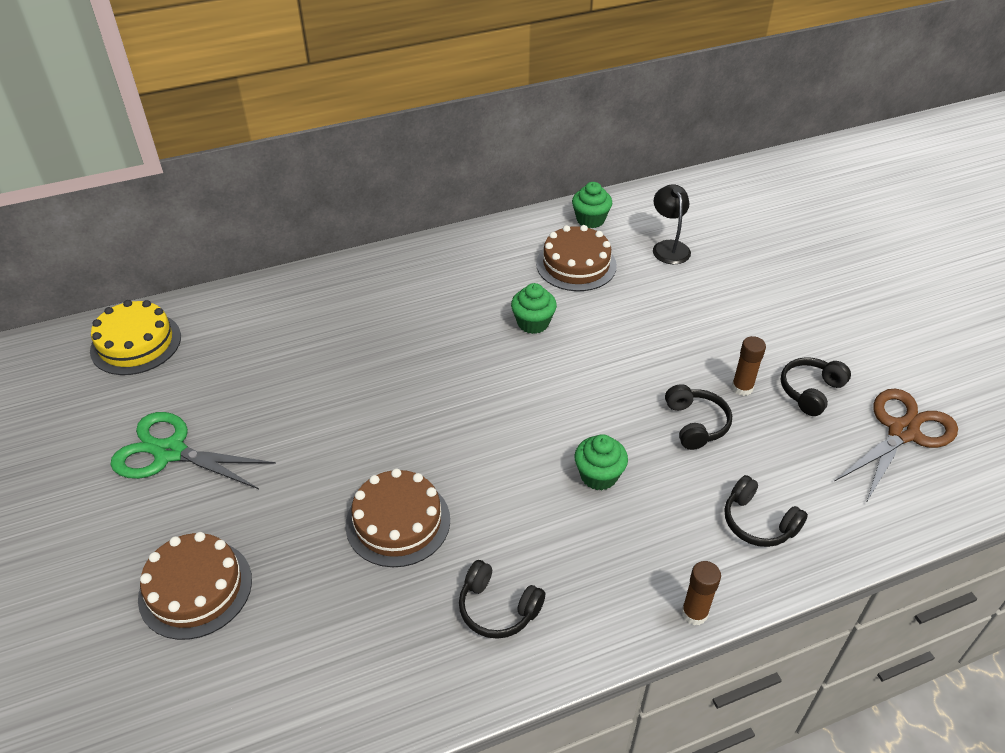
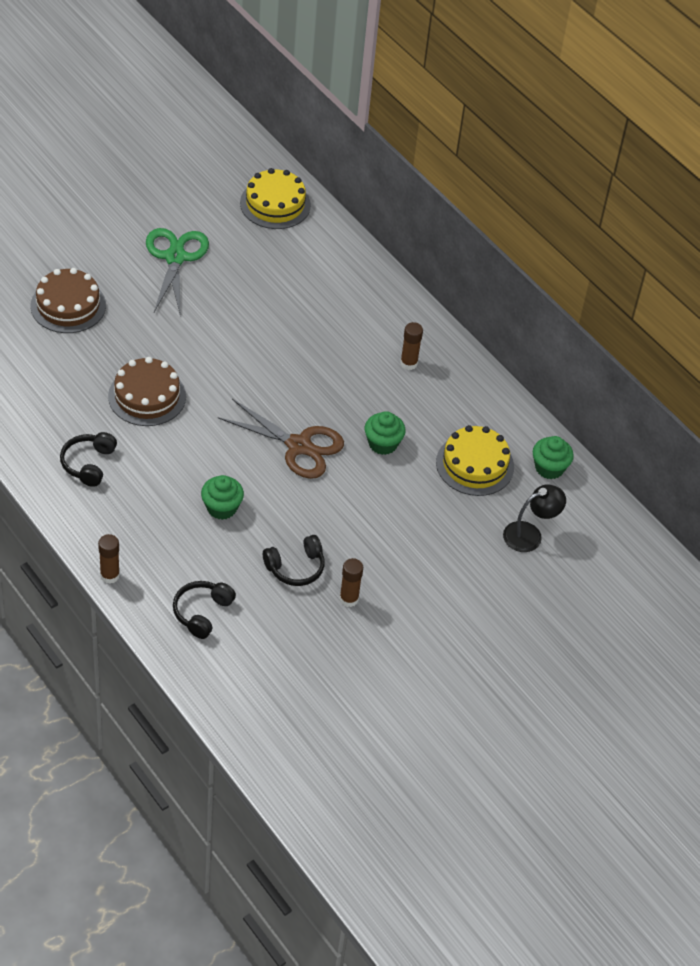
camera: 70 degrees right, 5 degrees up
(427, 283) = (408, 363): none -> brown glue stick
(576, 264) = (475, 464): brown cake -> yellow cake
(810, 391) = (360, 650): black headphones -> none
(902, 431) = (331, 718): brown scissors -> brown scissors (299, 446)

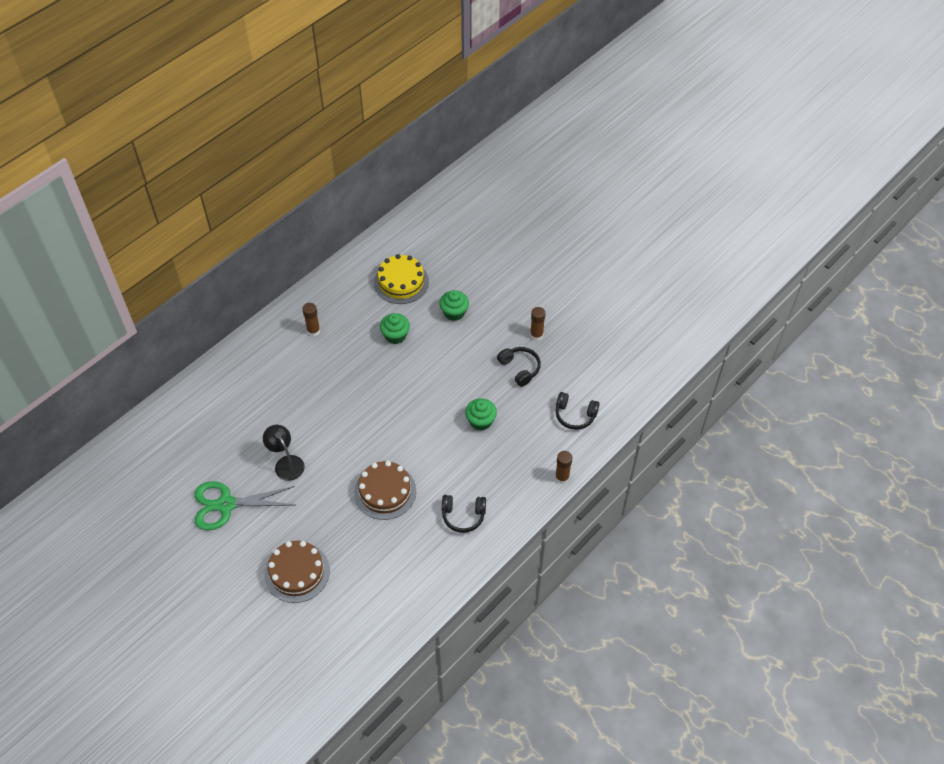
camera: 95 degrees left, 5 degrees up
(275, 204) = (150, 445): yellow cake -> none
(299, 446) = (410, 384): brown scissors -> none
(530, 534) = (453, 247): black lamp -> black lamp (286, 463)
(549, 468) = (393, 242): green cupcake -> green cupcake (454, 312)

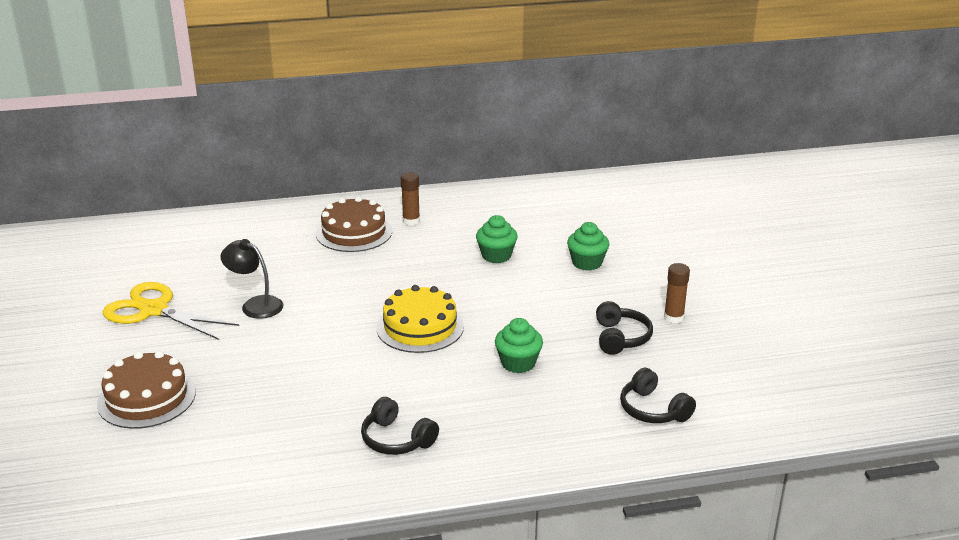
camera: 35 degrees right, 25 degrees down
(226, 505) = (153, 310): green scissors -> yellow scissors
(286, 463) = (255, 305): black lamp -> black lamp turned 60 degrees counterclockwise
(385, 491) = (330, 374): brown cake -> brown cake (354, 232)
(401, 282) = (550, 219): yellow cake -> yellow cake (420, 327)
(562, 477) = (570, 463): brown glue stick -> none

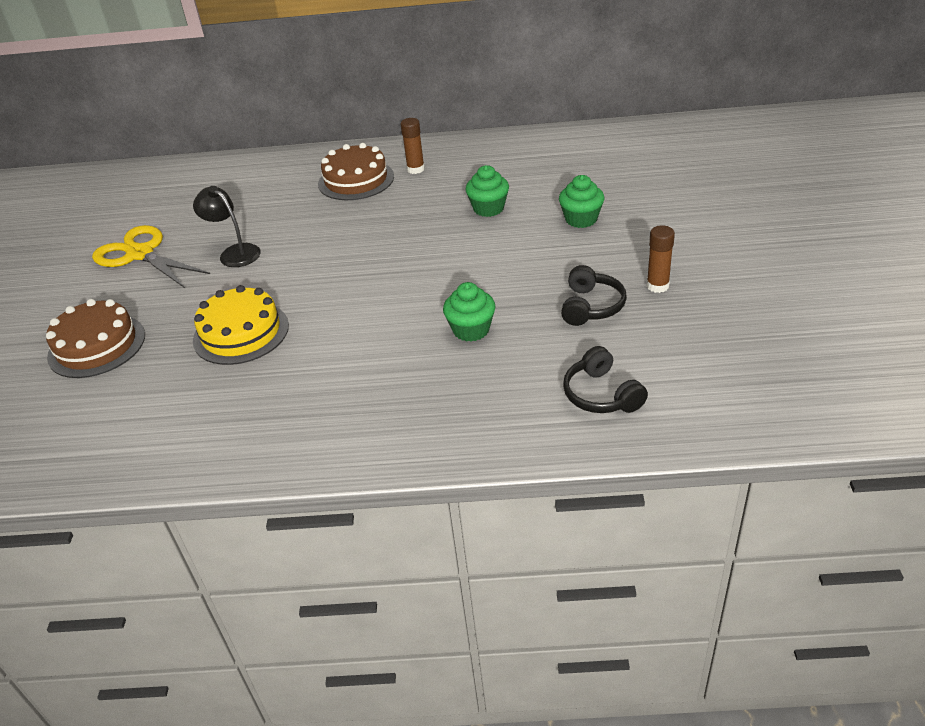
camera: 15 degrees right, 10 degrees up
(396, 439) = (315, 409): black headphones -> none
(420, 327) = (384, 284): yellow cake -> yellow cake (241, 333)

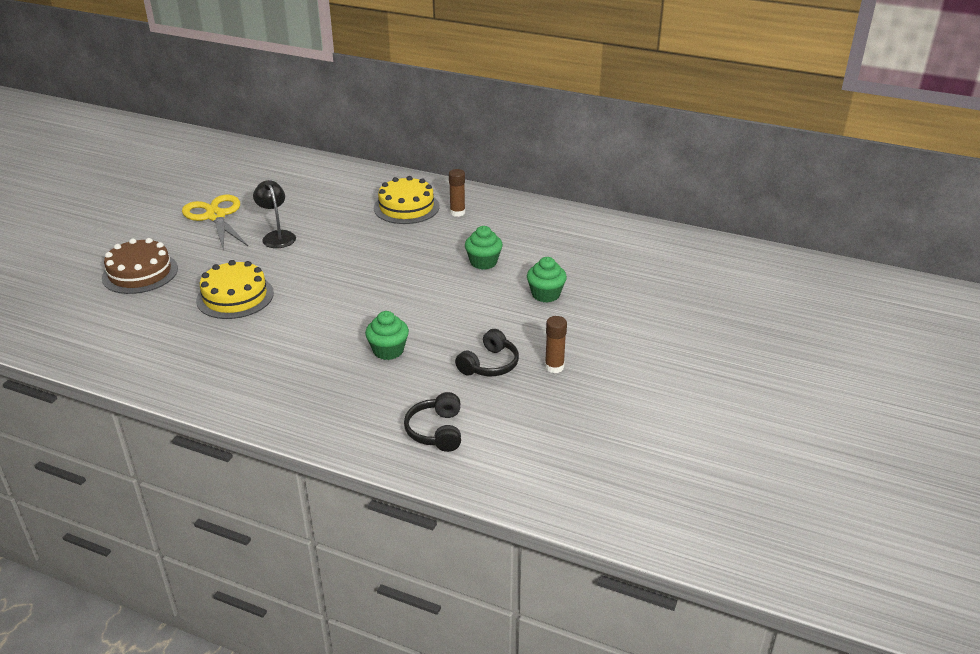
camera: 20 degrees right, 5 degrees down
(356, 180) = (406, 207): brown cake -> yellow cake

